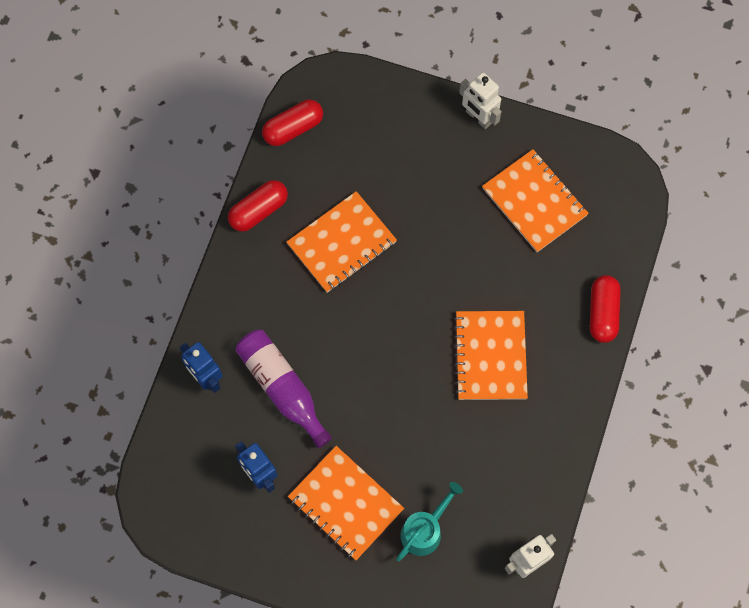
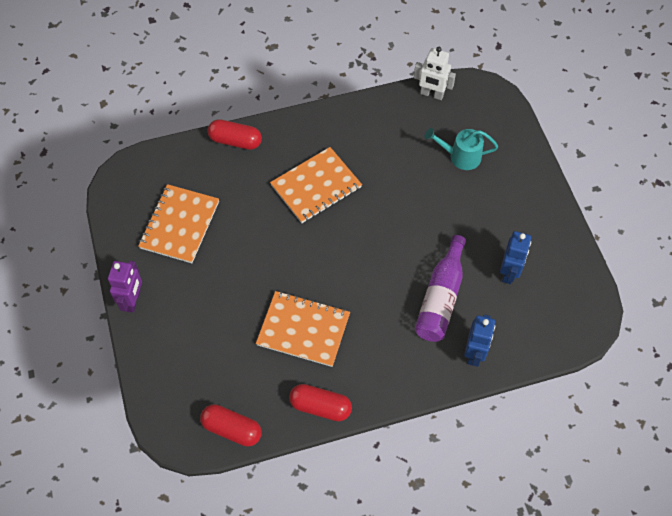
camera: 125 degrees left, 10 degrees down
(345, 503) = (483, 209): orange notebook -> none
(478, 117) = (133, 300): white robot -> purple robot
(602, 313) = (235, 141): red capsule -> red capsule turned 45 degrees clockwise

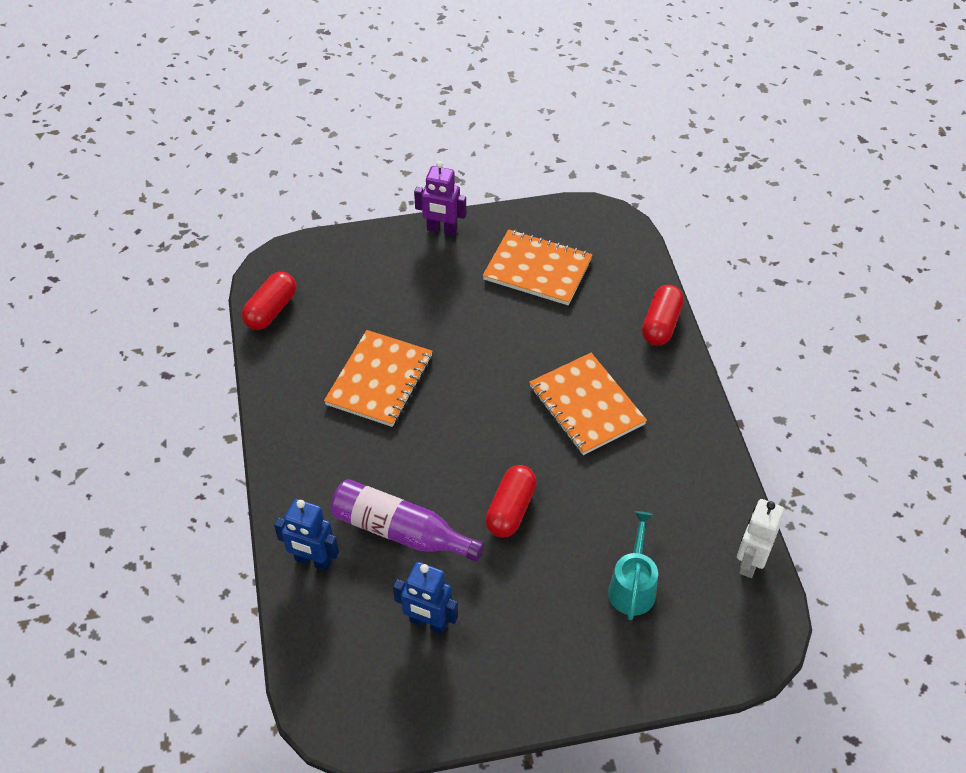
camera: 95 degrees right, 10 degrees down
(320, 406) = (278, 390): red capsule -> red capsule (510, 510)

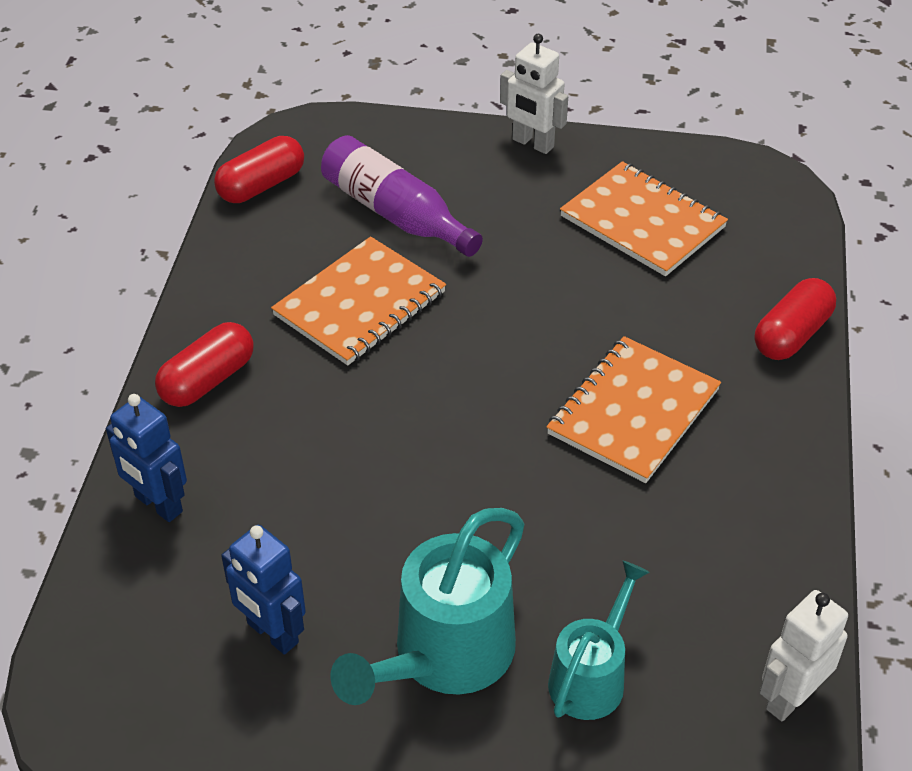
camera: 20 degrees right, 5 degrees down
(401, 531) = (294, 502): purple bottle -> purple bottle (395, 213)
(442, 230) = (532, 143): purple robot -> white robot
(510, 510) = (460, 518): red capsule -> red capsule (207, 380)
(540, 603) = (443, 657): none -> turquoise watering can
(586, 405) = (633, 412): orange notebook -> orange notebook turned 45 degrees clockwise

